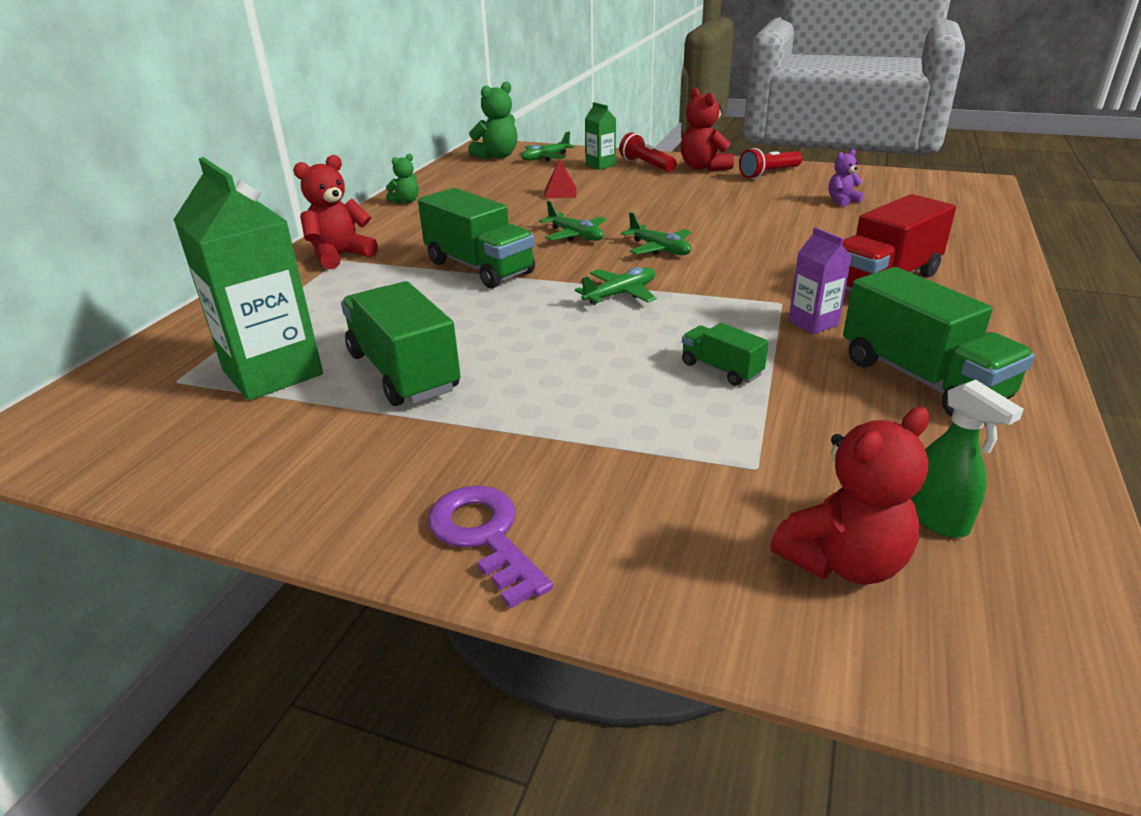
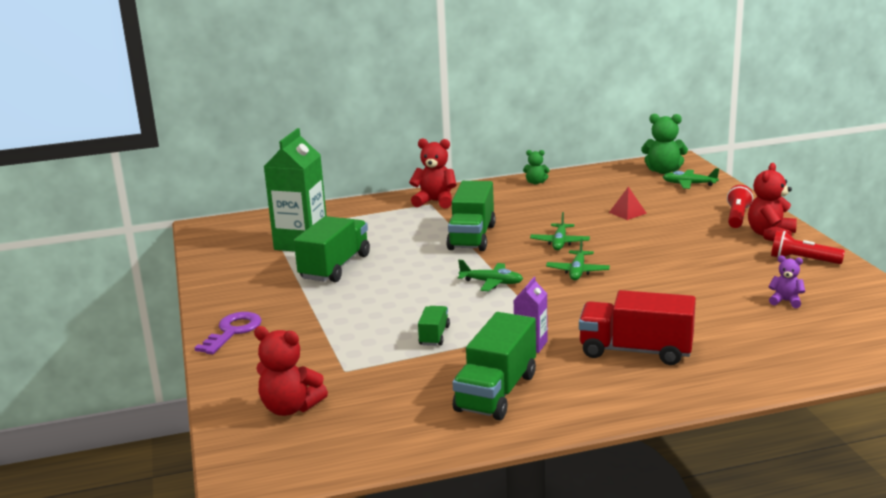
camera: 55 degrees right, 10 degrees down
(600, 165) = (707, 204): green carton -> none
(937, 520) = (347, 423): green spray bottle -> none

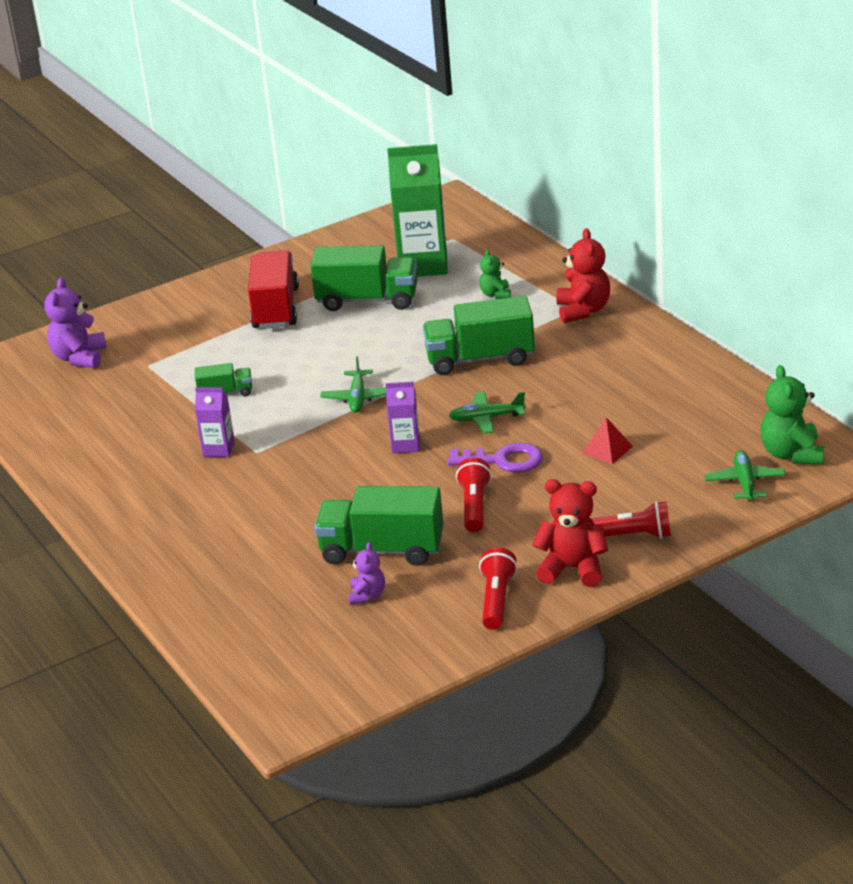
camera: 75 degrees right, 10 degrees up
(233, 331) = (210, 291): purple key -> purple key (503, 460)
(290, 408) = (79, 358): red teddy bear -> purple teddy bear
(496, 392) = (122, 449): green truck -> green truck (382, 550)
(536, 182) = (688, 364): green teddy bear -> green teddy bear (495, 294)
(577, 271) = (405, 445): green plane -> purple carton
(636, 351) = (219, 511): red truck -> red truck (275, 308)
(678, 256) = (474, 506): none -> red flashlight

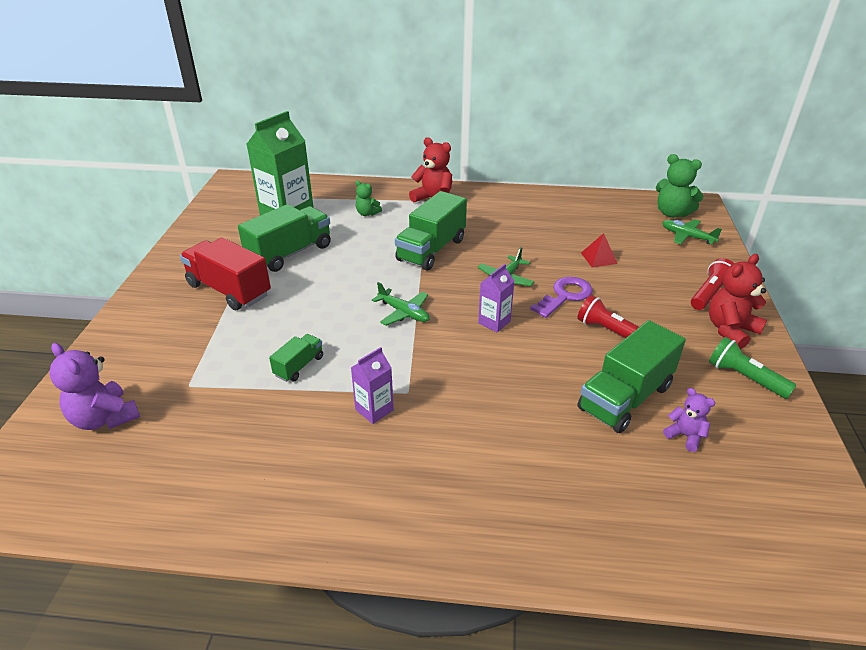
camera: 55 degrees left, 5 degrees up
(496, 600) = (744, 378): red flashlight -> green flashlight

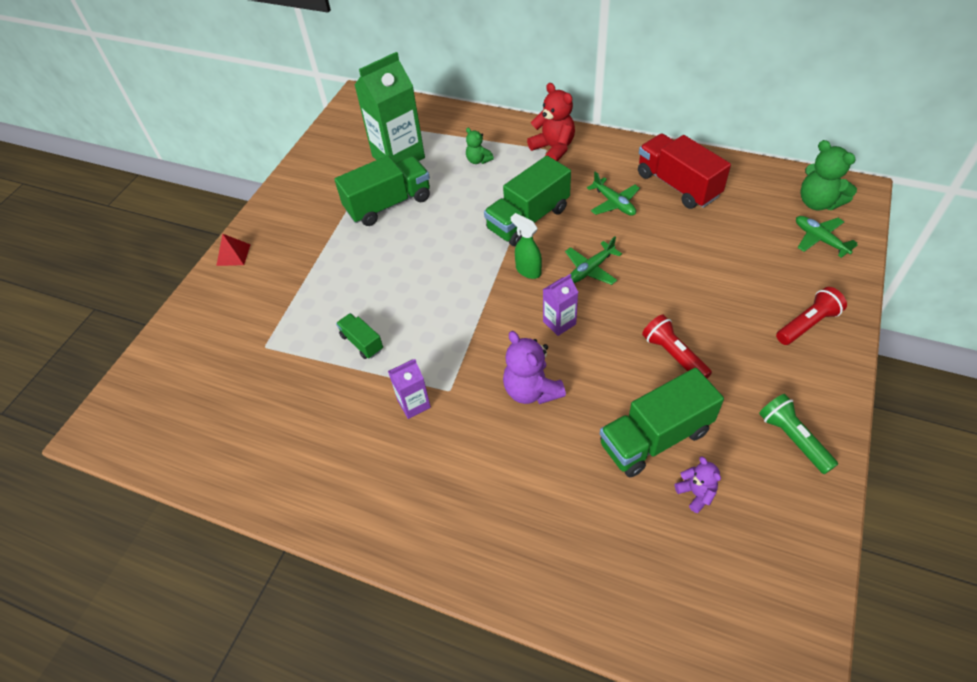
camera: 20 degrees right, 15 degrees up
(105, 418) = (193, 368): purple teddy bear -> purple teddy bear (531, 390)
(229, 290) = (322, 242): red truck -> red truck (677, 185)
(299, 366) = (362, 342): green truck -> green truck turned 90 degrees counterclockwise
(404, 313) = (475, 296): green plane -> green plane (614, 203)
(447, 287) = (528, 270): none -> green spray bottle
(565, 296) = (645, 301): purple key -> none
(598, 258) = (703, 256): red pyramid -> red pyramid (233, 255)
(730, 330) = (807, 376): red teddy bear -> none

